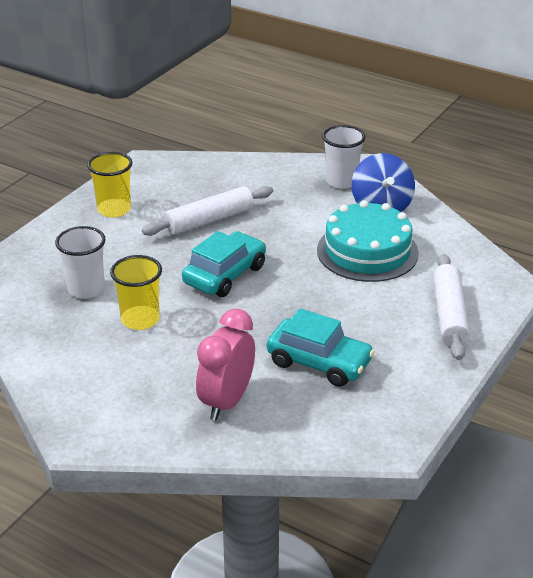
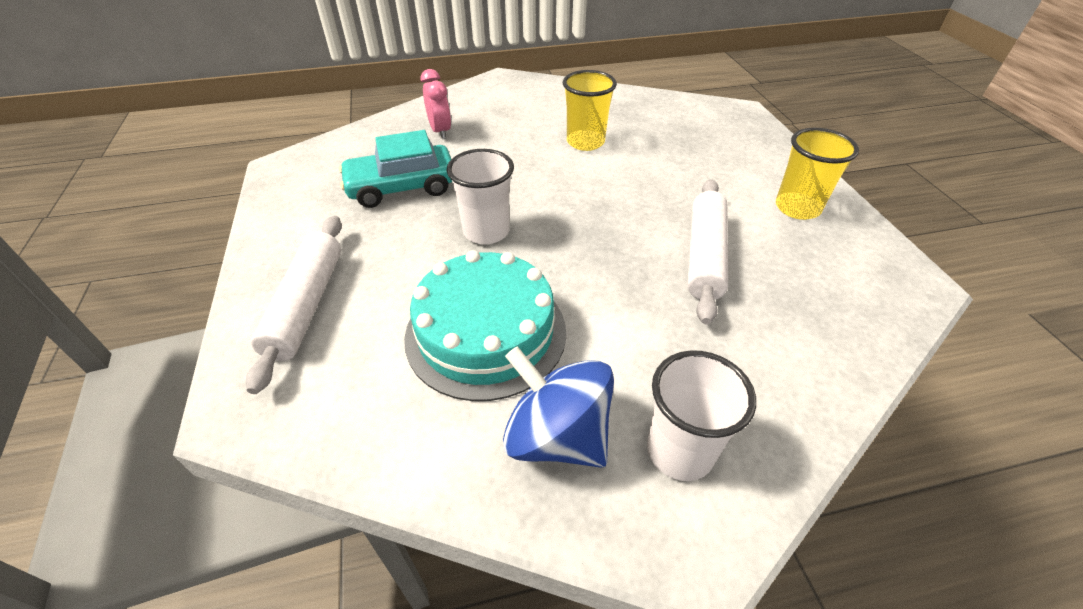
camera: 135 degrees right, 10 degrees up
(86, 289) = (663, 139): white cup -> white cup (486, 231)
(225, 275) = (587, 210): turquoise car -> none
(227, 402) = (440, 131): pink clock -> pink clock, size x0.65
(449, 314) = (306, 305): white rolling pin -> white rolling pin turned 45 degrees clockwise

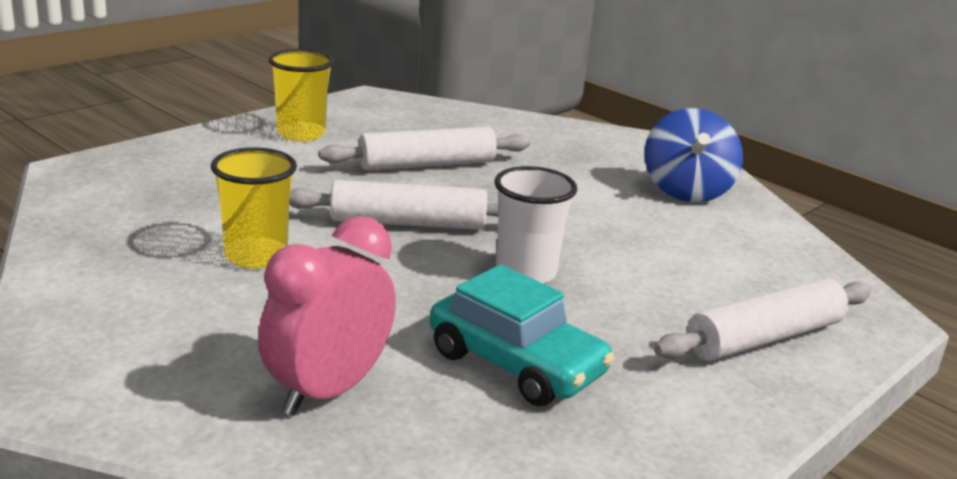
camera: 125 degrees left, 20 degrees down
(440, 131) = (328, 391): pink clock -> pink clock, size x1.53
(486, 333) = (649, 236): turquoise cake -> none
(594, 207) = (408, 223): none -> white rolling pin
(679, 451) = (636, 156): white cup -> none

